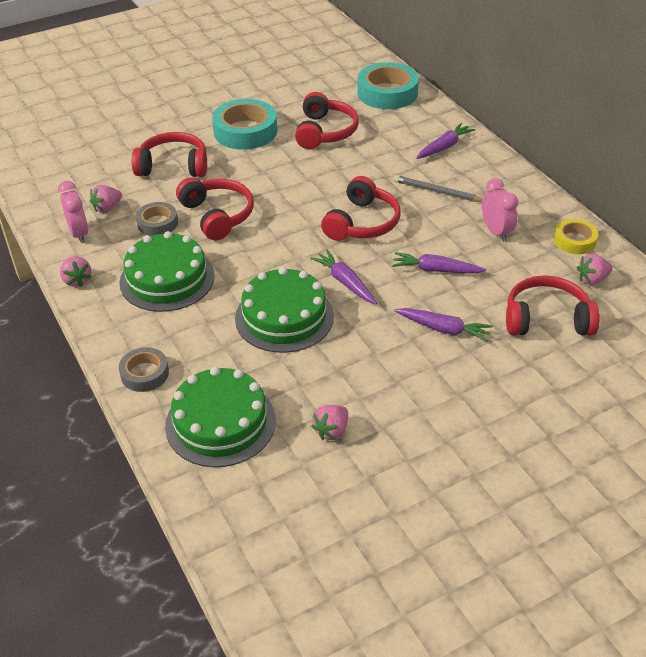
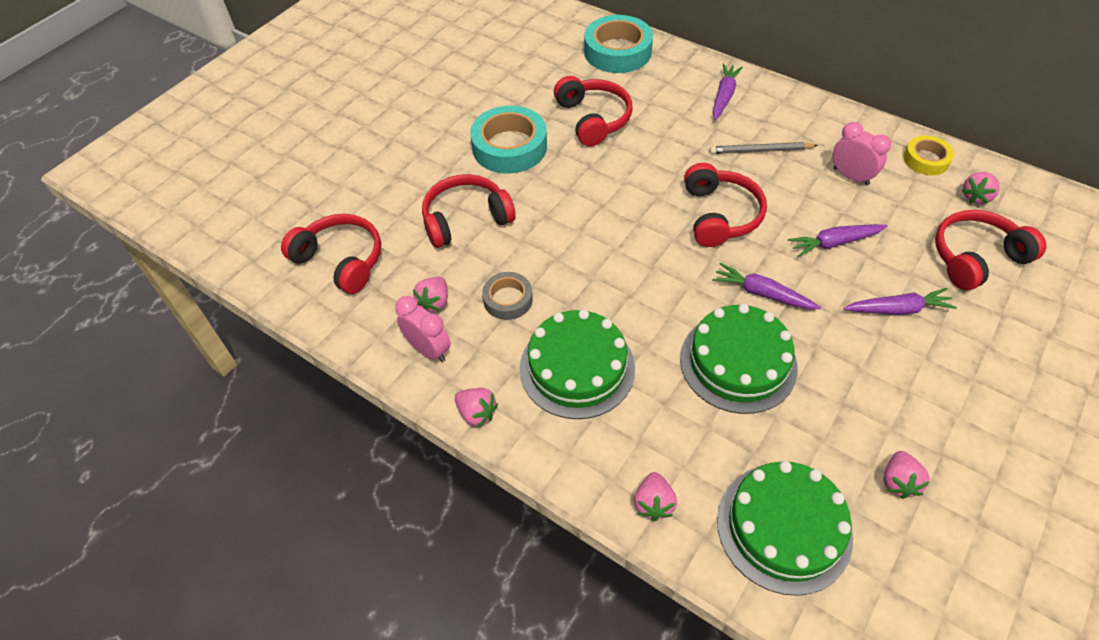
camera: 25 degrees left, 10 degrees up
(144, 374) = (653, 503): grey tape -> pink strawberry
(217, 215) = (565, 264): red headphones -> red headphones (341, 260)

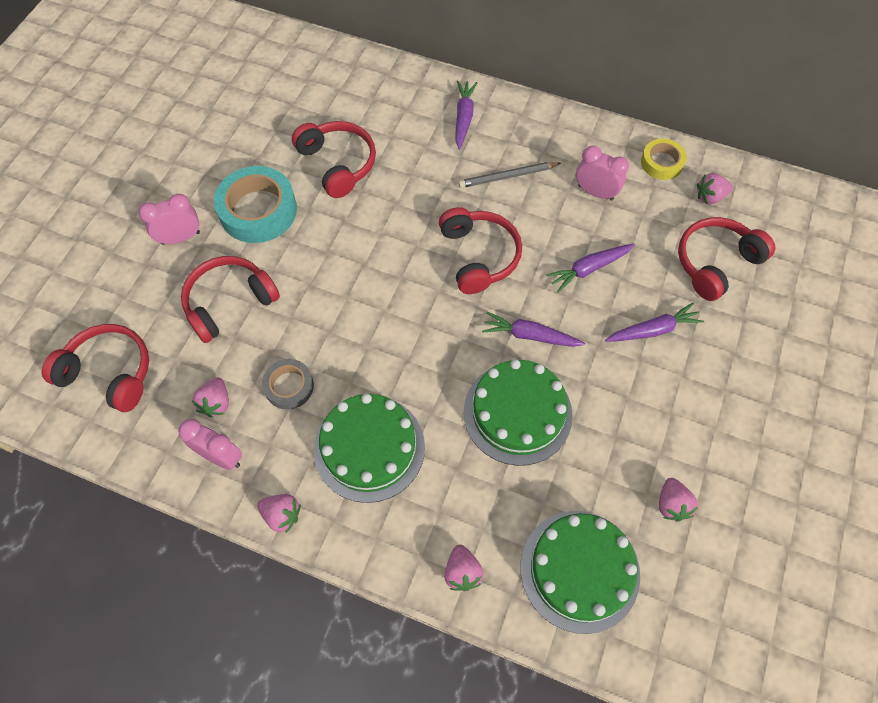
camera: 15 degrees left, 10 degrees up
(432, 159) = (181, 238): none -> pink clock
(617, 51) = (349, 78): turquoise tape -> none
(976, 197) = (710, 197): pink strawberry -> pink strawberry turned 45 degrees clockwise

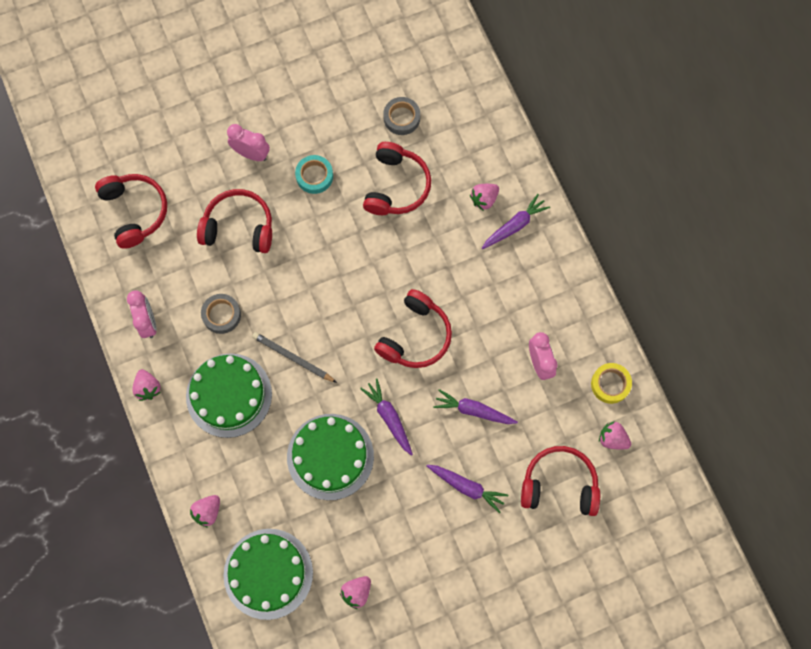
camera: 45 degrees right, 10 degrees up
(216, 403) = (174, 287): pink strawberry -> pink strawberry (484, 199)
(258, 210) = (314, 176): turquoise tape -> turquoise tape, size x0.56
(288, 115) = (401, 118): none -> grey tape
(507, 176) = (495, 297): grey pencil -> grey pencil (293, 358)

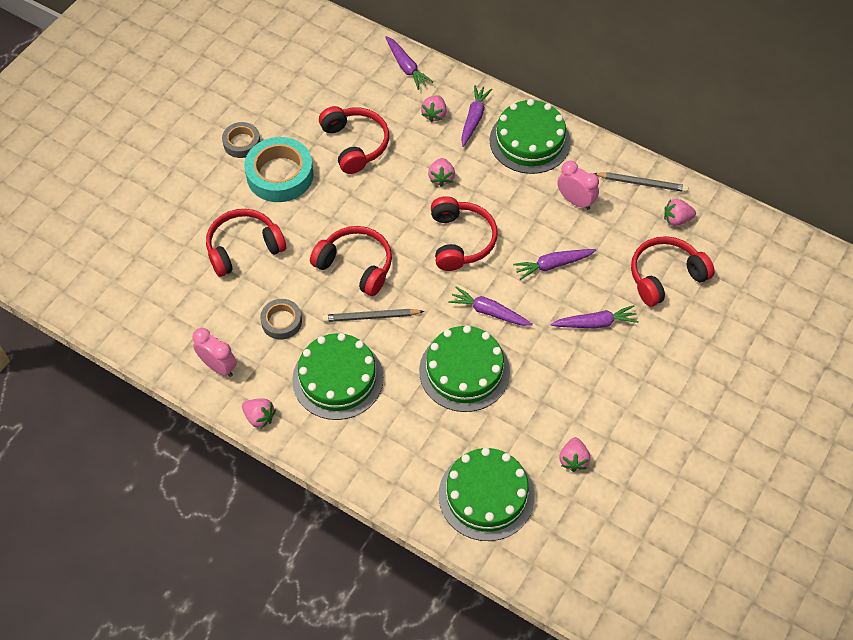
camera: 35 degrees left, 15 degrees down
(135, 211) = (139, 289): red headphones -> red headphones (356, 265)
(207, 512) = (393, 481): pink strawberry -> pink strawberry (441, 178)
(251, 154) = (211, 189): pink clock -> none
(314, 176) = (280, 175): turquoise tape -> turquoise tape, size x1.77
(401, 118) = (320, 95): grey tape -> grey tape (242, 143)
(495, 135) = (406, 67): none -> purple carrot
(546, 279) = (529, 141): none -> green cake
(610, 384) = (641, 183): yellow tape -> grey pencil

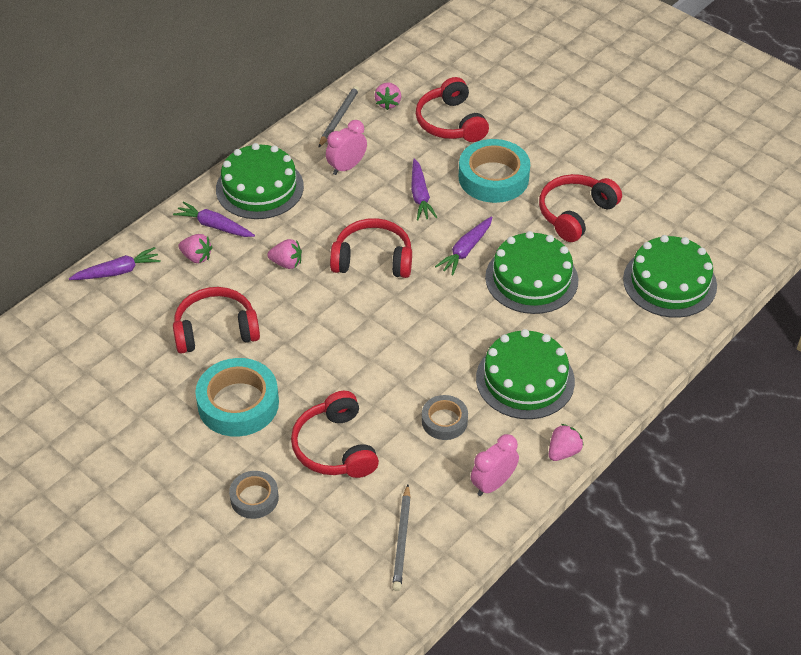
camera: 80 degrees left, 10 degrees down
(242, 143) = (177, 436): grey tape -> grey tape (254, 498)
(356, 265) = (384, 348): red headphones -> red headphones (575, 213)
(371, 317) = (453, 343): grey pencil -> grey pencil (402, 540)
(573, 460) = (638, 217): pink strawberry -> none
(595, 323) = (493, 177): purple carrot -> turquoise tape

